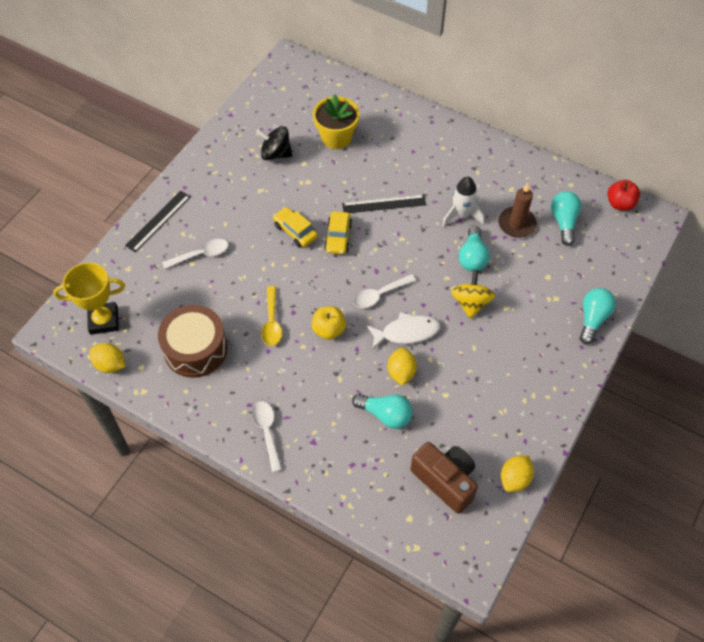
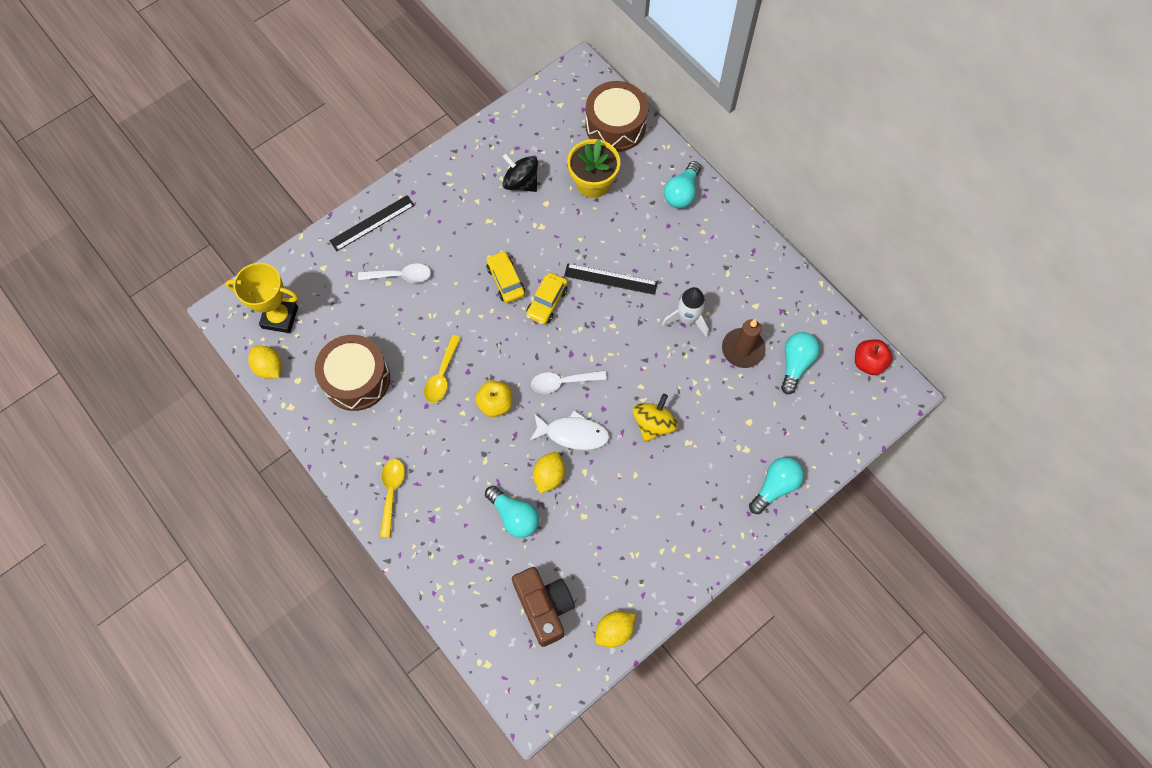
camera: 20 degrees right, 10 degrees up
(267, 432) = (391, 492): white spoon -> yellow spoon
(336, 91) = (615, 126): none -> brown drum
(472, 257) = (678, 372): turquoise light bulb -> turquoise light bulb (682, 193)

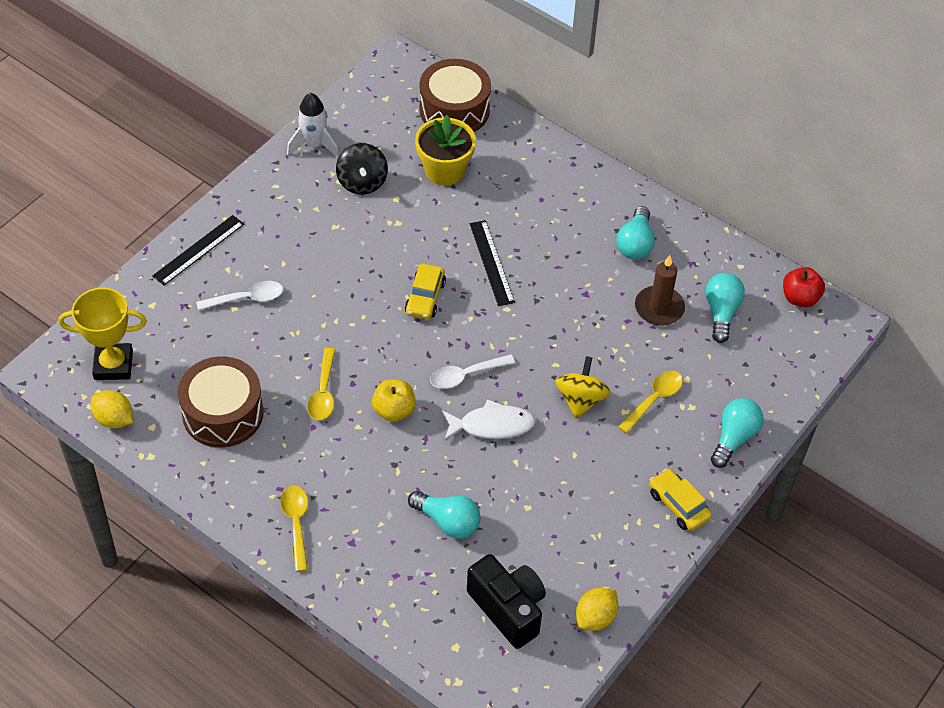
camera: 15 degrees left, 15 degrees down
(505, 280) = (371, 283): yellow car -> yellow car (678, 505)
(521, 182) = (362, 182): black spinning top -> black spinning top turned 120 degrees counterclockwise
(544, 607) = (508, 609): brown camera -> black camera
(549, 476) = (476, 473): yellow lemon -> none
(610, 279) = (491, 262): black ruler -> black ruler turned 75 degrees clockwise
(682, 193) = (547, 165): turquoise light bulb -> turquoise light bulb (635, 244)
(687, 319) = (589, 288): white rocket -> white rocket (314, 145)
(716, 436) = (654, 399): none -> yellow spoon

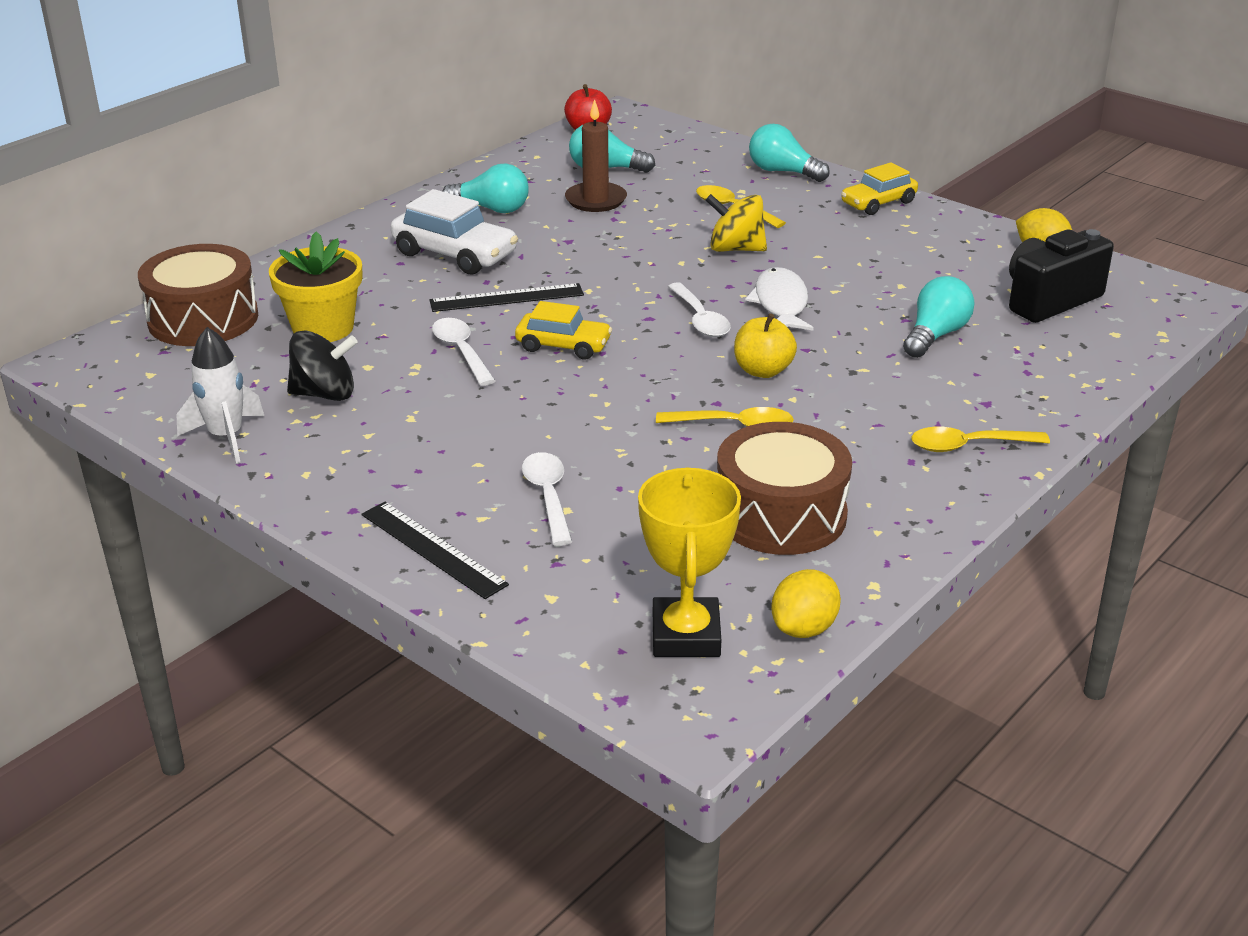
camera: 85 degrees left, 20 degrees down
(416, 244) = (461, 351): none -> white spoon
(556, 228) = (455, 254): none -> white car

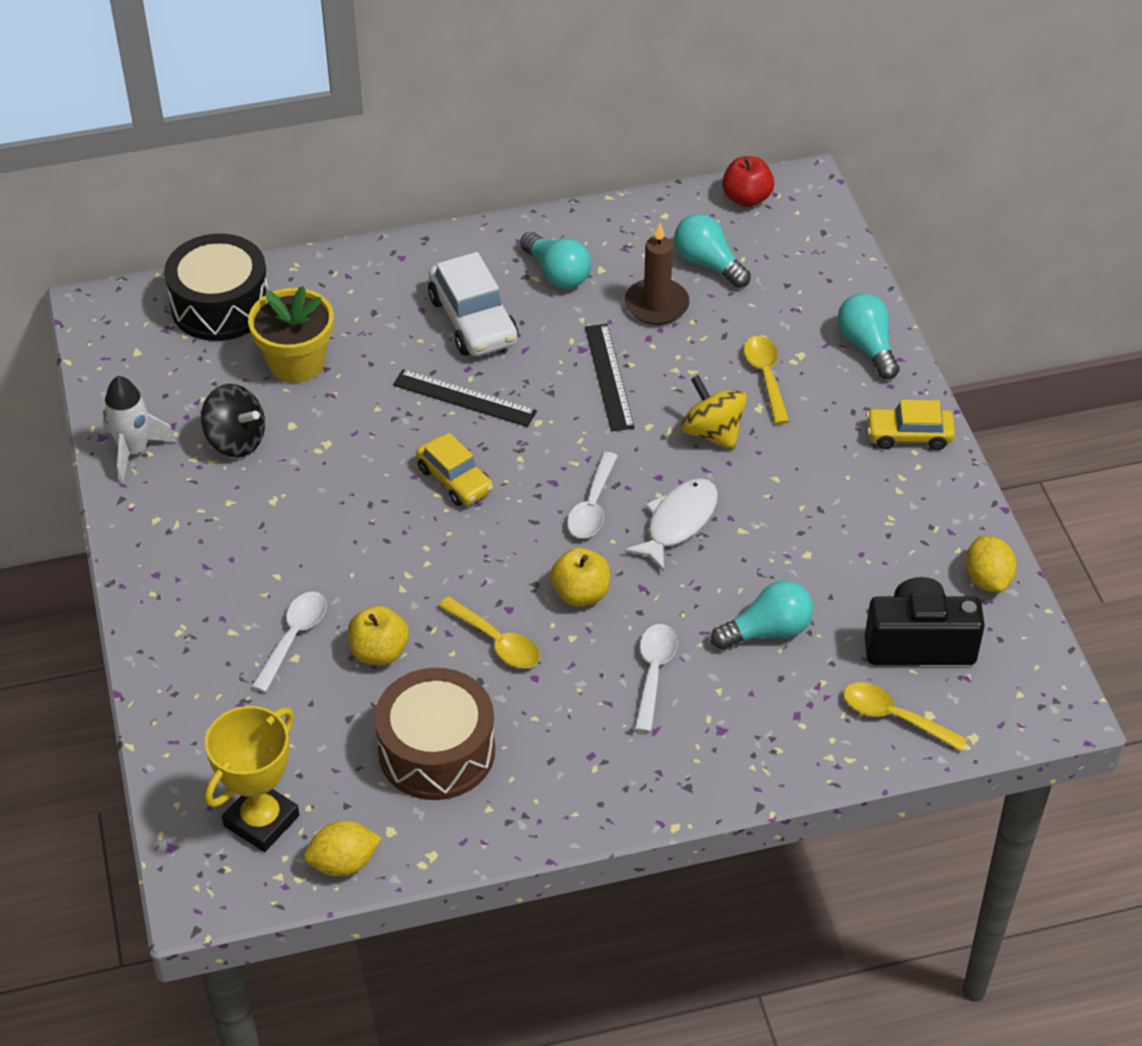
camera: 35 degrees right, 15 degrees up
(203, 319) = (220, 305): brown drum -> black drum
(433, 549) = (174, 643): black ruler -> black ruler (609, 377)
(461, 351) = (373, 445): white spoon -> white spoon (654, 673)
(641, 473) = (379, 652): none -> yellow apple
(968, 446) = (652, 766): yellow spoon -> yellow spoon (894, 717)

